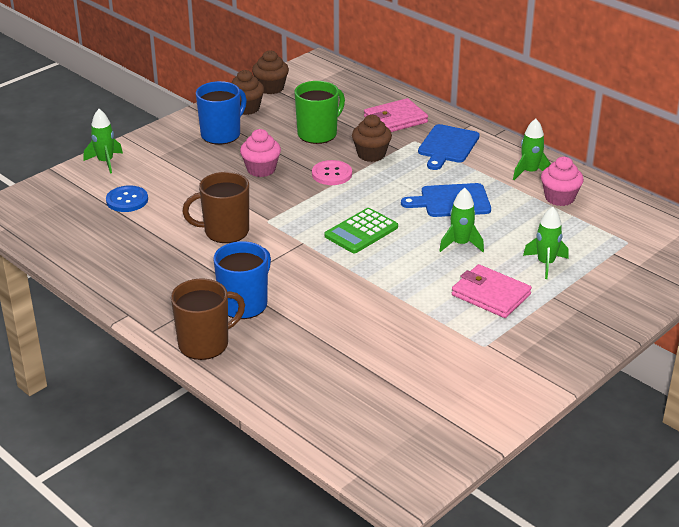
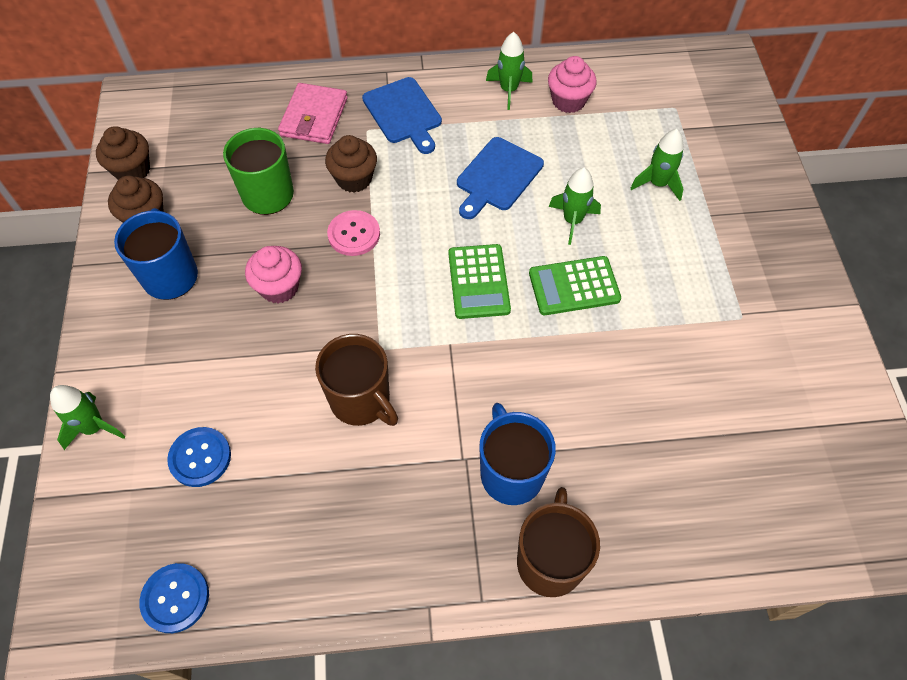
camera: 50 degrees left, 25 degrees up
(44, 234) = (175, 598): none -> blue button
(225, 231) = (361, 401): brown mug -> brown mug turned 75 degrees counterclockwise
(409, 267) = (574, 286): none -> green calculator
(491, 295) = (670, 256): pink wallet -> none

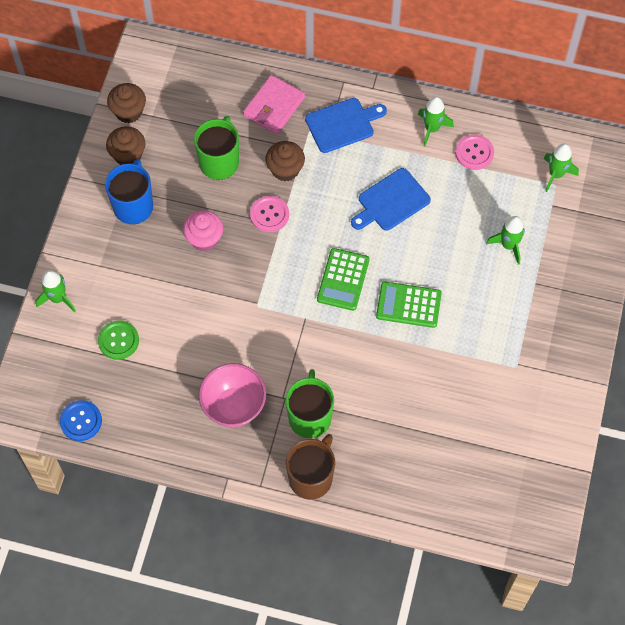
camera: 20 degrees right, 5 degrees up
(200, 457) = (118, 340): blue button -> green button
(361, 401) = (232, 338): brown mug -> none
(398, 494) = (234, 406): none -> pink bowl
(403, 113) = (342, 124): blue cutting board -> blue cutting board turned 105 degrees counterclockwise
(511, 473) = (310, 417): blue mug -> green mug
(568, 101) = (474, 153): pink cupcake -> pink button
(572, 221) = (431, 255): green rocket -> green rocket (556, 174)

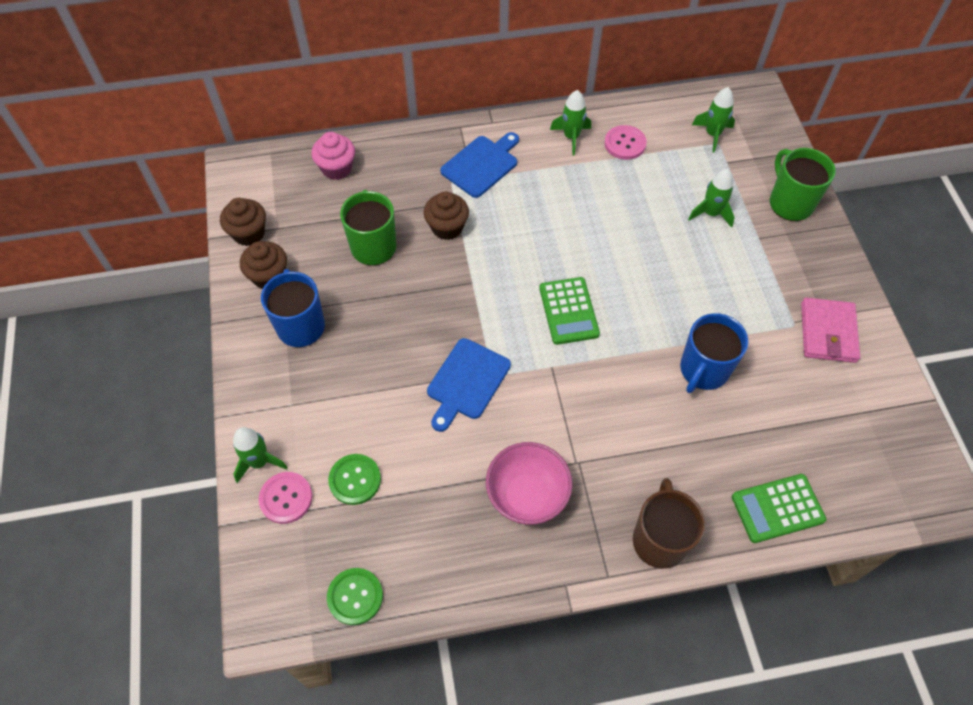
camera: 25 degrees left, 5 degrees down
(81, 421) = (355, 597): blue button -> green button
(204, 239) = (397, 329): pink cupcake -> pink cupcake (337, 168)
(269, 214) = (455, 277): pink button -> pink button (286, 498)
(274, 106) = (402, 173): pink wallet -> pink wallet (828, 332)
(310, 417) = (618, 471): green mug -> green mug (790, 203)
(391, 201) = (572, 217): blue cutting board -> blue cutting board (466, 382)
(408, 305) = (650, 309): green calculator -> green calculator (777, 508)
(420, 371) = (703, 370): none -> blue mug

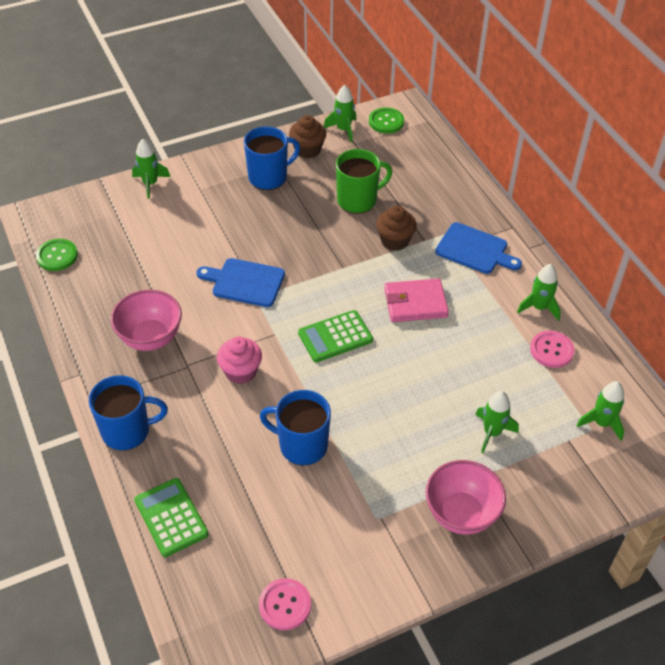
camera: 75 degrees right, 10 degrees down
(249, 233) = (343, 129): brown cupcake -> green rocket
(286, 498) = (125, 204): pink button -> pink button (285, 605)
(337, 168) = (428, 161): pink cupcake -> pink cupcake (240, 371)
(355, 480) = (146, 236): green button -> green button (386, 121)
(659, 539) = (127, 431): brown mug -> blue mug
(790, 203) = (537, 503): green mug -> none
(795, 259) = (461, 514): none -> pink bowl
(828, 332) = (377, 549): pink wallet -> pink wallet (415, 303)

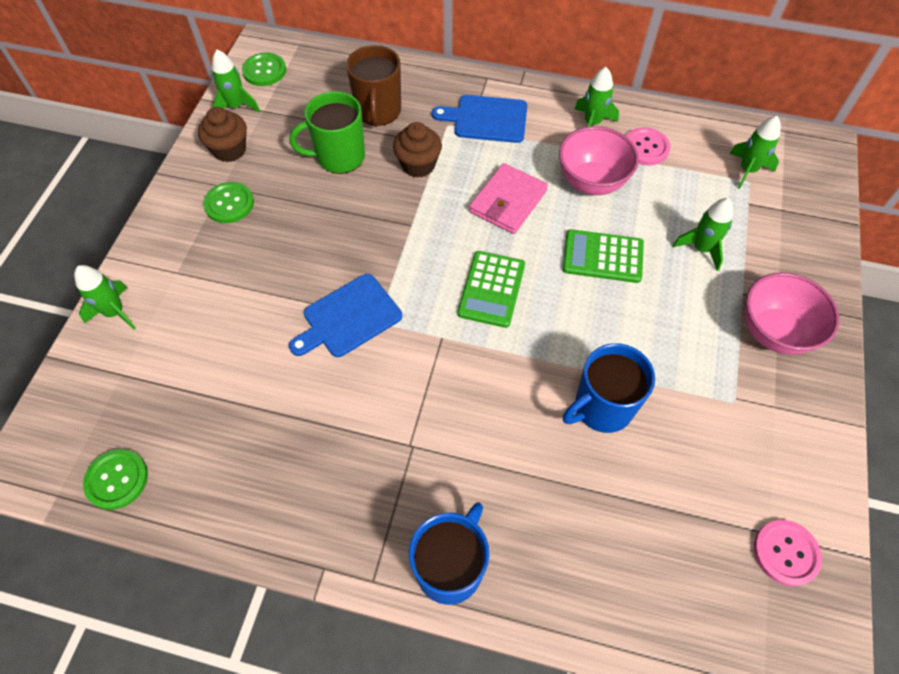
camera: 50 degrees left, 10 degrees up
(150, 338) = (339, 457): pink bowl -> pink bowl (591, 182)
(171, 517) = (603, 596): green calculator -> green calculator (602, 257)
(240, 371) = (463, 400): pink cupcake -> none
(269, 177) = (229, 204): blue mug -> green button
(358, 200) = (339, 157): green mug -> green mug turned 120 degrees counterclockwise
(416, 194) = (378, 111): none -> brown mug
(474, 250) = (486, 119): blue cutting board -> blue cutting board turned 150 degrees counterclockwise

